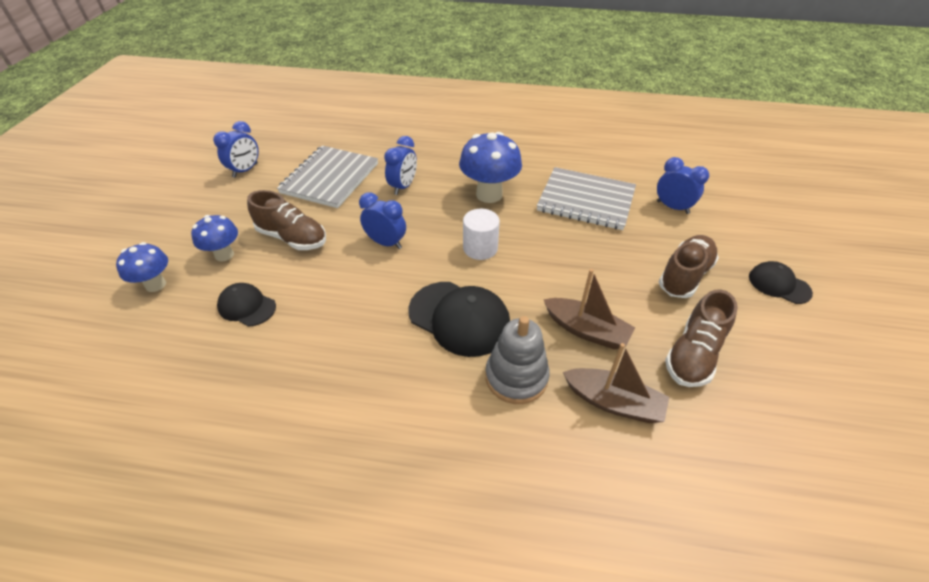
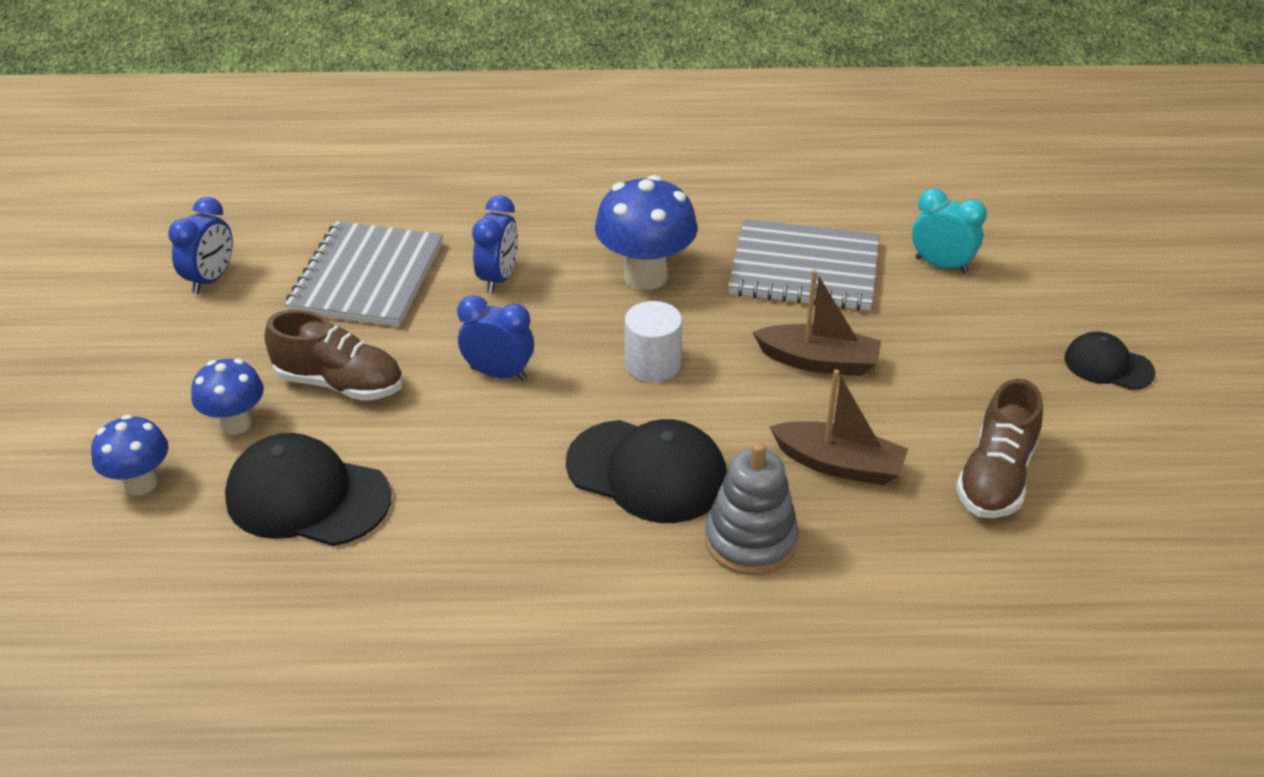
camera: 10 degrees left, 5 degrees down
(247, 306) = (307, 497): black cap -> black cap, size x1.73
(613, 402) = (893, 554): brown boat -> brown boat (818, 361)
(672, 207) = (941, 265): blue clock -> turquoise clock
(684, 276) = (971, 369): brown shoe -> none

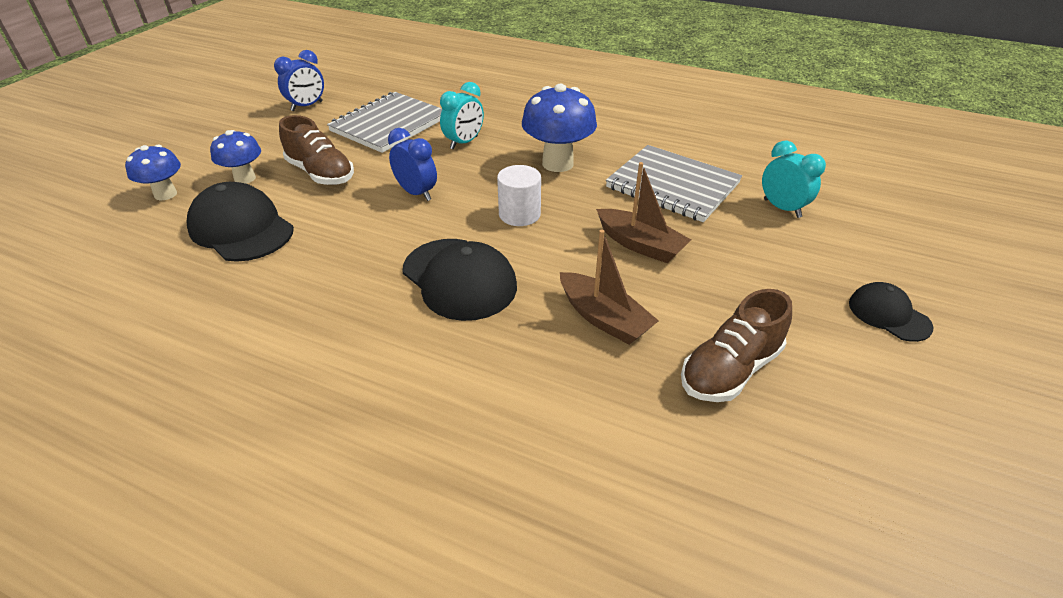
camera: 25 degrees right, 0 degrees up
(498, 278) = (464, 143): blue clock -> turquoise clock
(750, 540) = (494, 350): grey stacking toy -> none

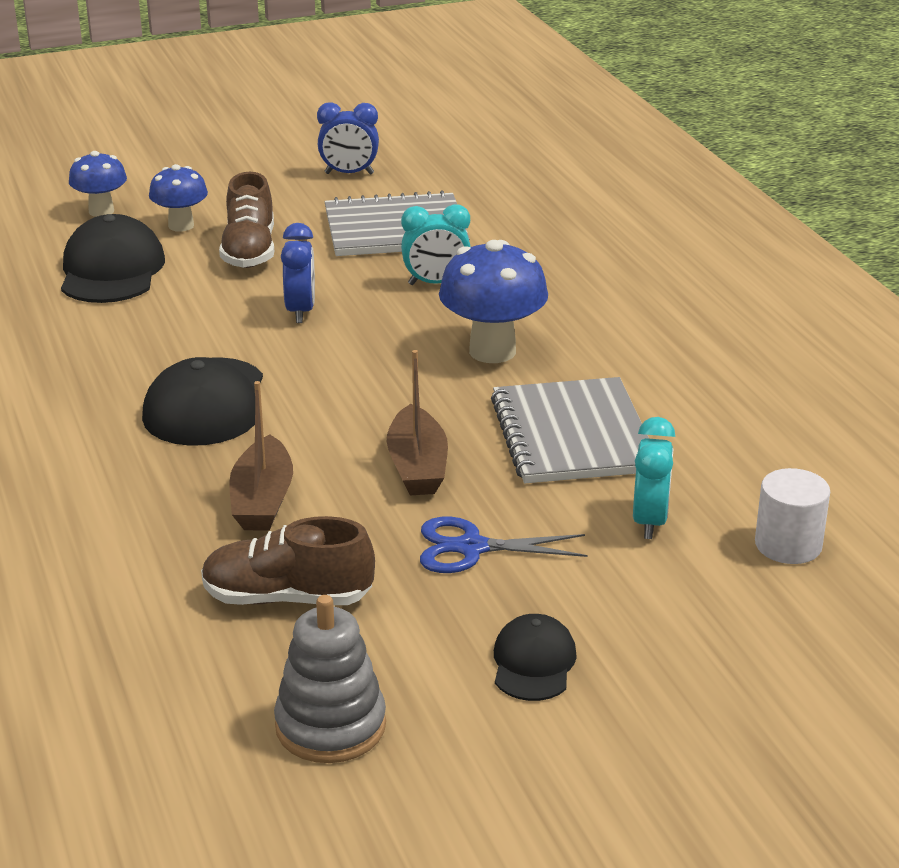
camera: 45 degrees right, 10 degrees down
(519, 214) = (357, 379): white cylinder -> white cylinder (788, 545)
(747, 272) = (472, 548): none -> blue scissors
(899, 433) = (330, 726): none -> grey stacking toy

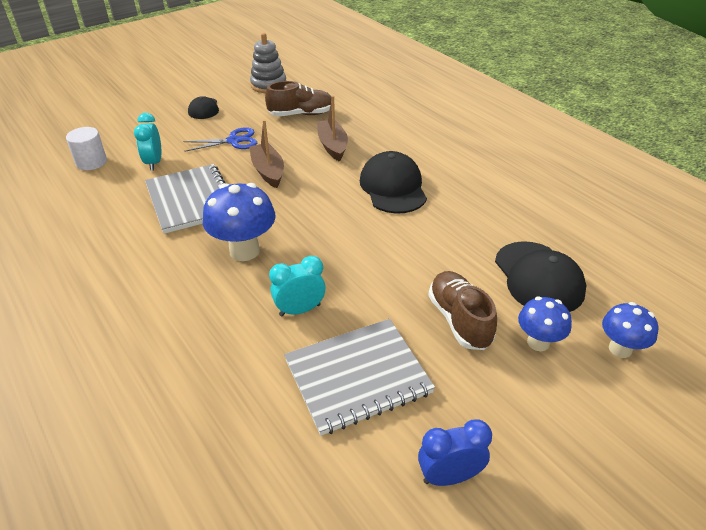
camera: 165 degrees right, 10 degrees up
(300, 311) = (382, 262): blue clock -> none

